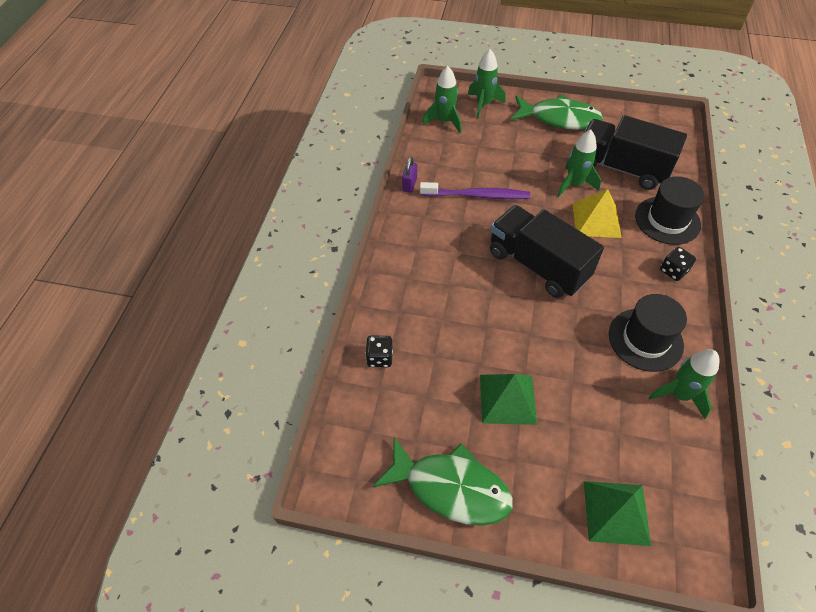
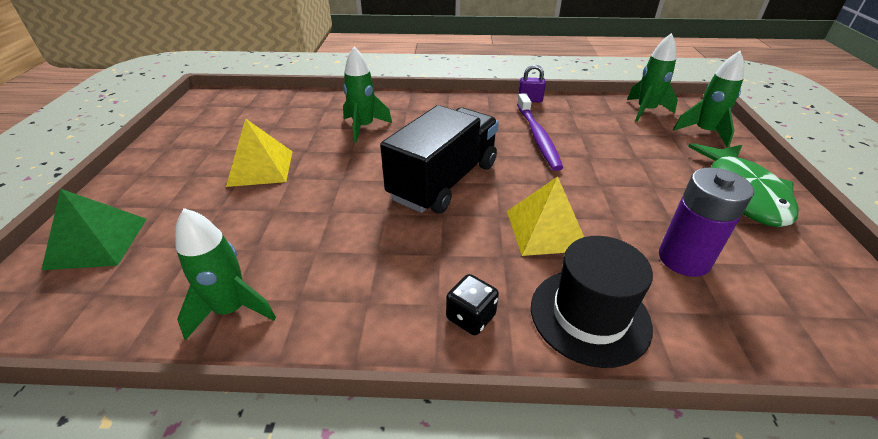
camera: 80 degrees right, 15 degrees down
(379, 358) = (316, 104): black dice -> none
(451, 488) = (178, 144): green fish -> none
(507, 399) = (261, 168): green pyramid -> yellow pyramid
(574, 184) = (607, 208): green rocket -> green rocket (364, 127)
(621, 168) = (684, 259): black truck -> purple battery
(645, 339) = (331, 276): black hat -> none

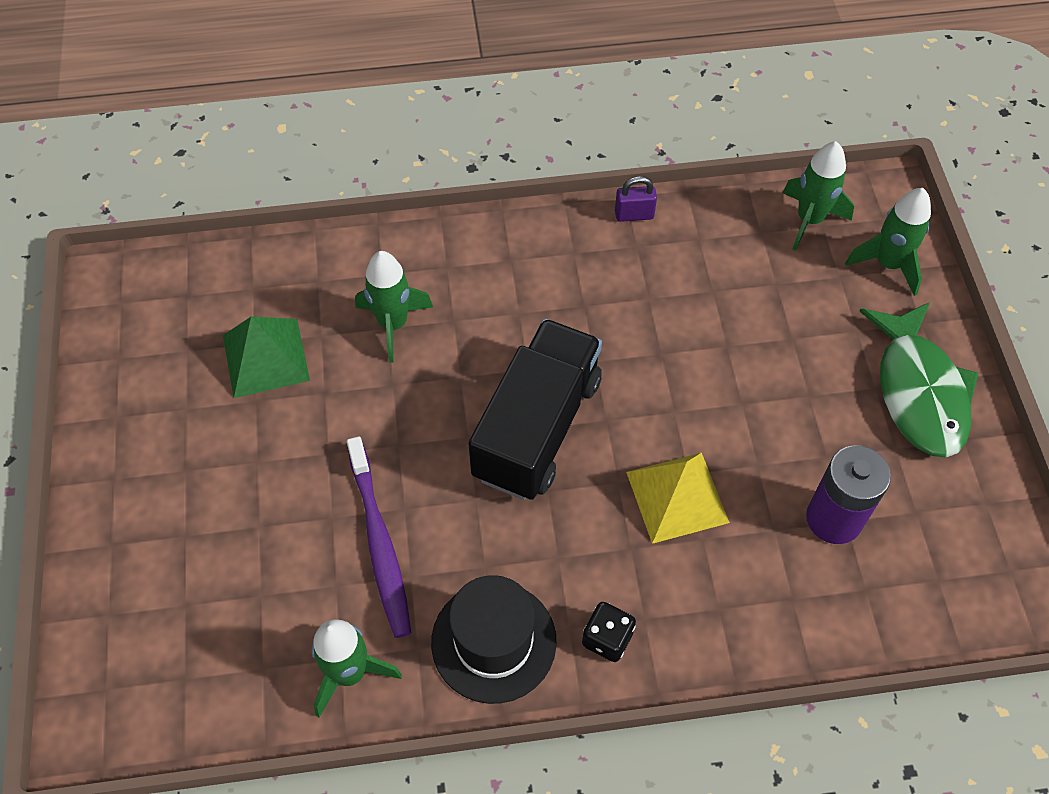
camera: 10 degrees left, 20 degrees up
(97, 243) = (136, 607): green pyramid -> green pyramid (266, 357)
(261, 168) = (277, 439): yellow pyramid -> none
(538, 137) = (653, 310): purple toothbrush -> purple toothbrush (380, 544)
(589, 315) = (729, 615): black hat -> black hat (493, 641)

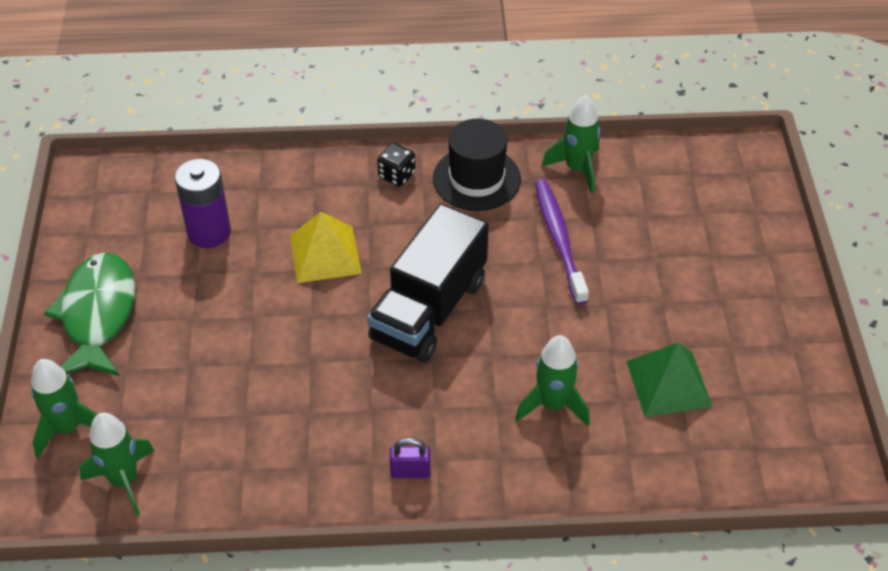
camera: 175 degrees left, 10 degrees down
(634, 215) = (302, 500): purple padlock -> purple padlock (410, 471)

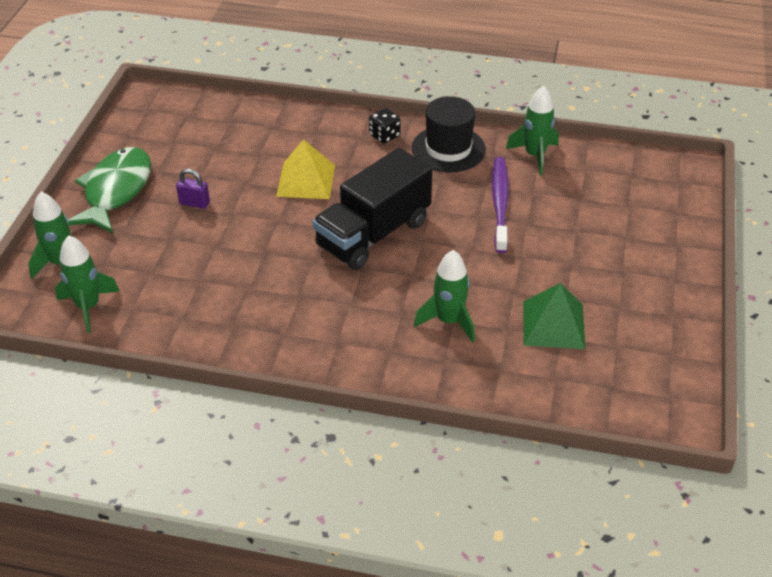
camera: 15 degrees right, 5 degrees down
(209, 232) = (222, 150): purple battery -> none
(410, 471) = (313, 346): purple padlock -> purple padlock (194, 203)

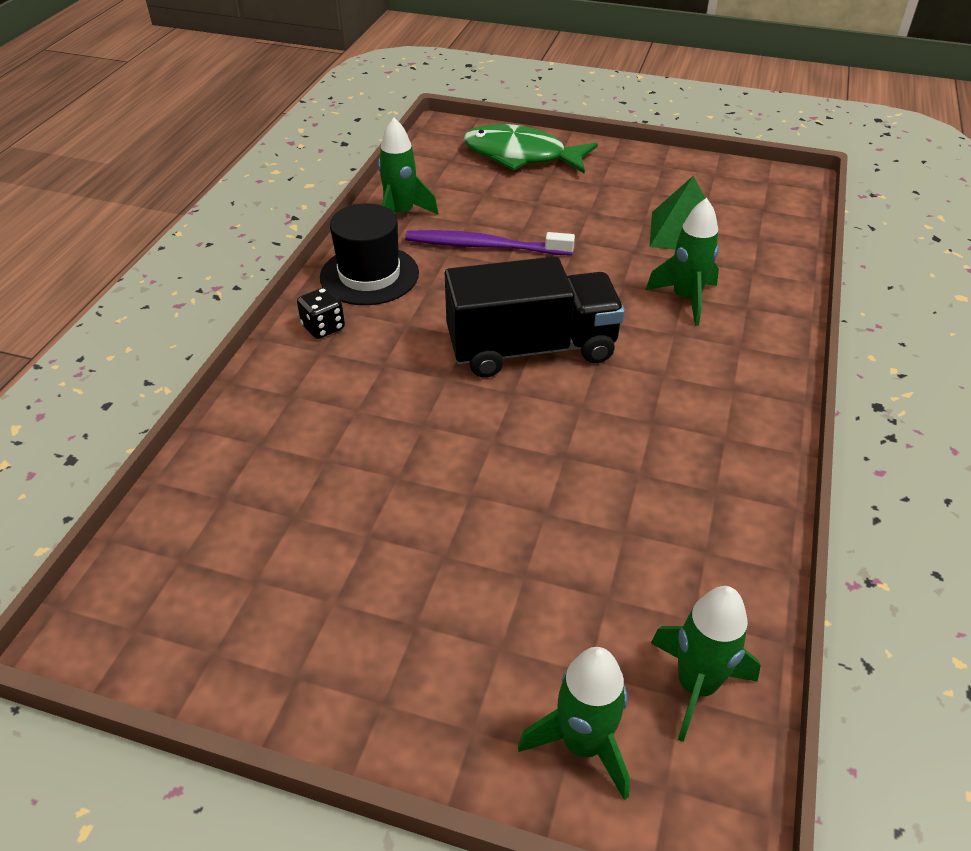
camera: 85 degrees left, 0 degrees up
(115, 191) = (382, 667): green fish -> green fish (521, 156)
(194, 203) = (438, 543): purple padlock -> none
(306, 180) = (406, 409): yellow pyramid -> none
(373, 234) = (531, 348): black truck -> black truck turned 60 degrees counterclockwise

